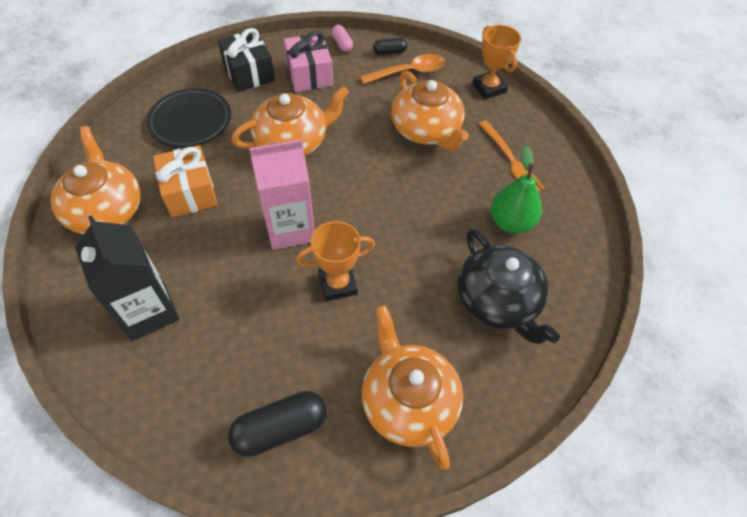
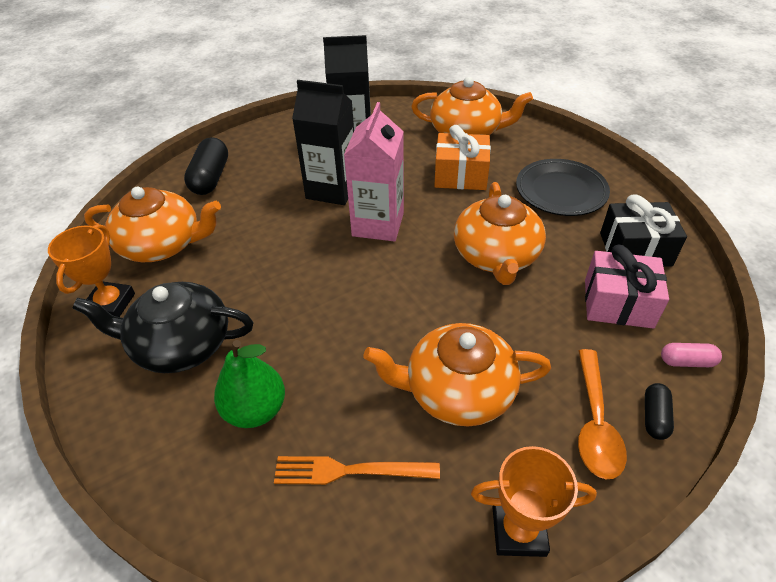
camera: 120 degrees right, 10 degrees down
(253, 288) = (332, 189): none -> black carton
(338, 284) = (296, 237): orange trophy -> orange trophy (111, 304)

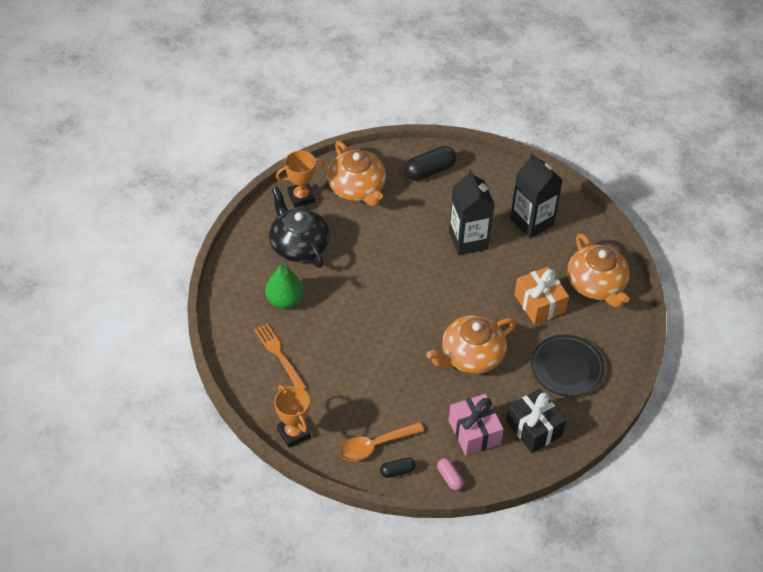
camera: 55 degrees right, 5 degrees up
(378, 224) = (453, 282): pink carton -> none
(457, 390) = (354, 378): orange teapot -> none

